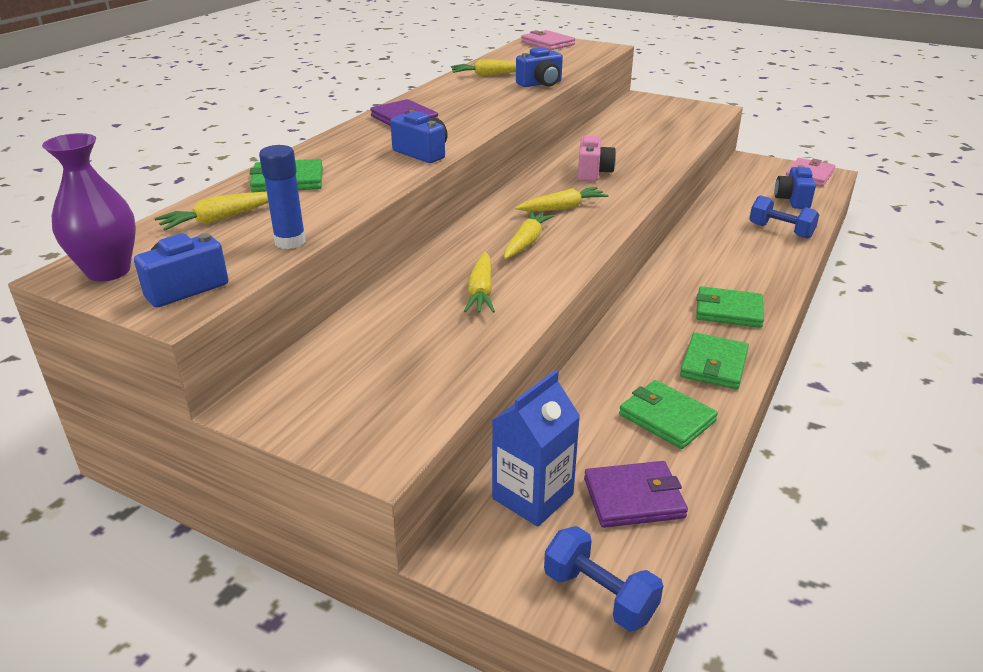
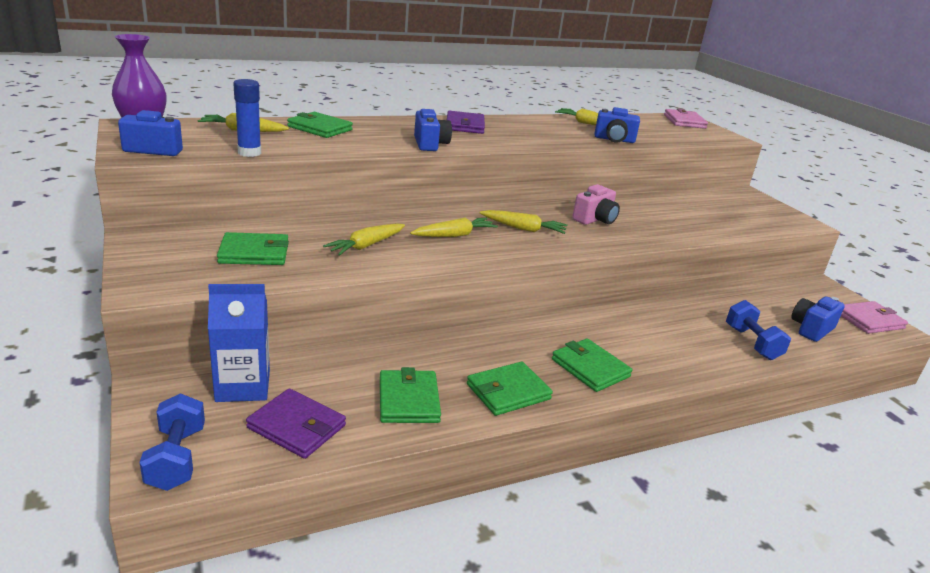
camera: 35 degrees right, 5 degrees down
(404, 355) = (254, 253): none -> green wallet

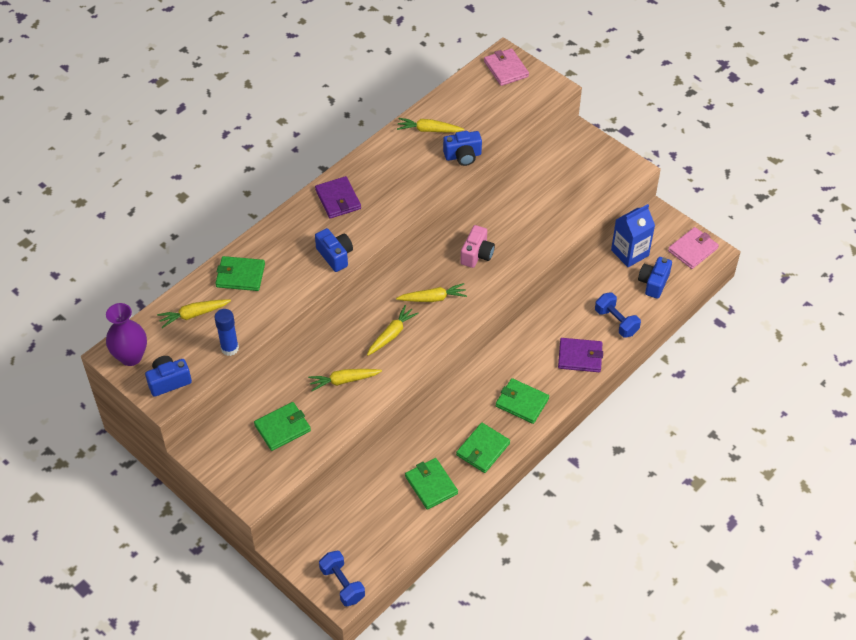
camera: 20 degrees left, 25 degrees up
(243, 386) = (334, 521): blue carton -> blue carton (630, 253)
(296, 427) = (385, 535): purple wallet -> purple wallet (580, 357)
(366, 246) = (343, 381): yellow carrot -> yellow carrot turned 60 degrees clockwise

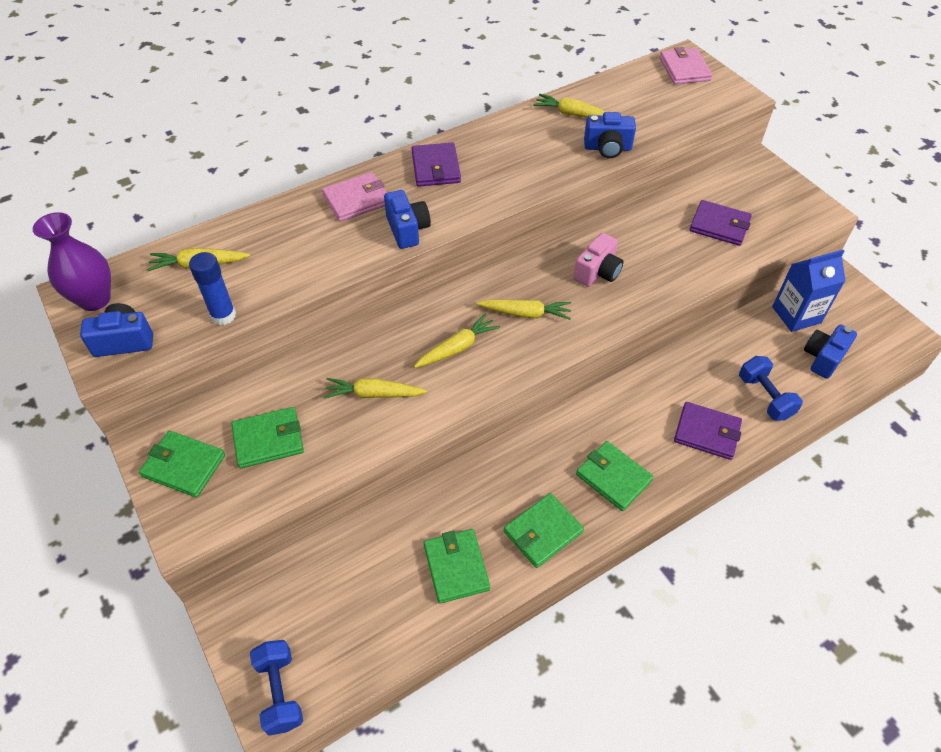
camera: 15 degrees right, 0 degrees up
(240, 275) = (279, 230): green wallet -> green wallet (184, 466)
(558, 197) = (719, 225): none -> purple wallet
(692, 250) = (881, 327): pink wallet -> pink wallet (356, 200)

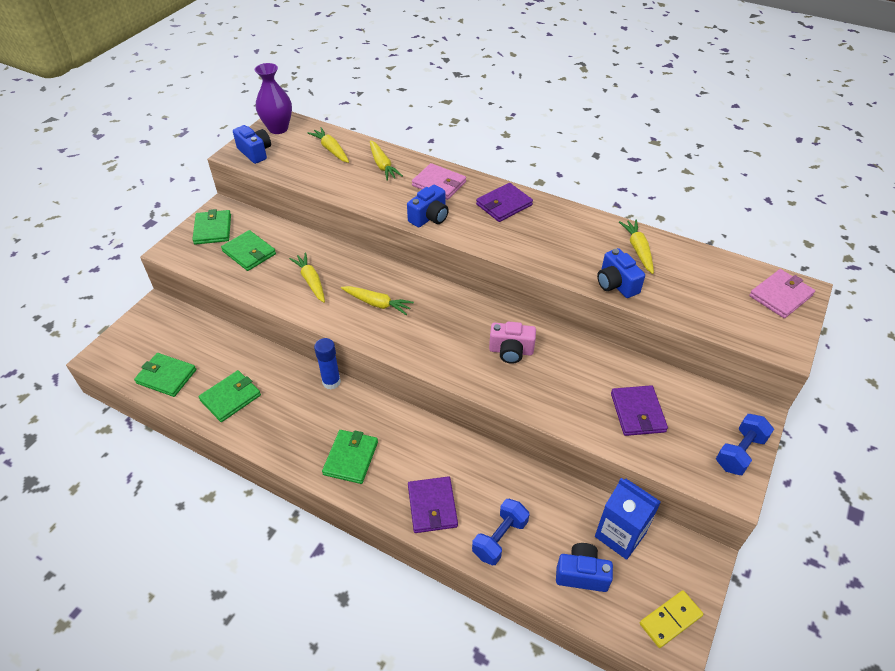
camera: 60 degrees right, 5 degrees down
(223, 315) = (297, 177): blue glue stick -> blue glue stick (331, 382)
(280, 692) = (114, 354): blue dumbbell -> blue dumbbell (739, 452)
(526, 313) = (435, 326): yellow carrot -> yellow carrot (382, 165)
(543, 532) = (281, 433): green wallet -> green wallet (166, 376)
(884, 324) = (670, 620): none -> yellow domino

